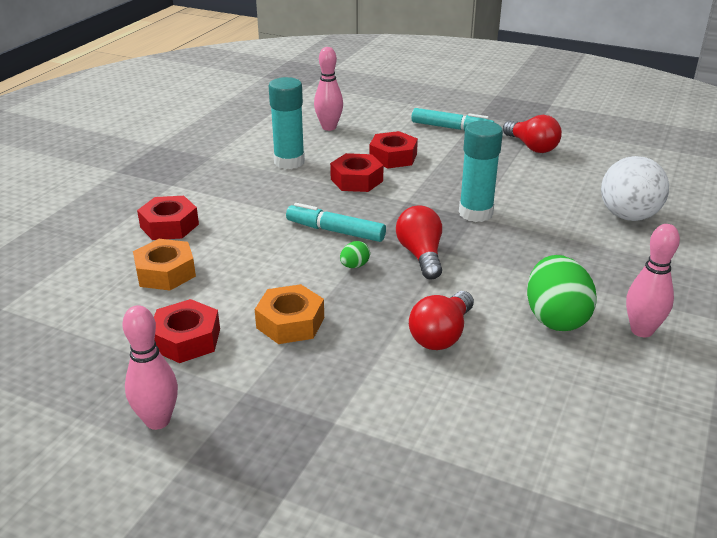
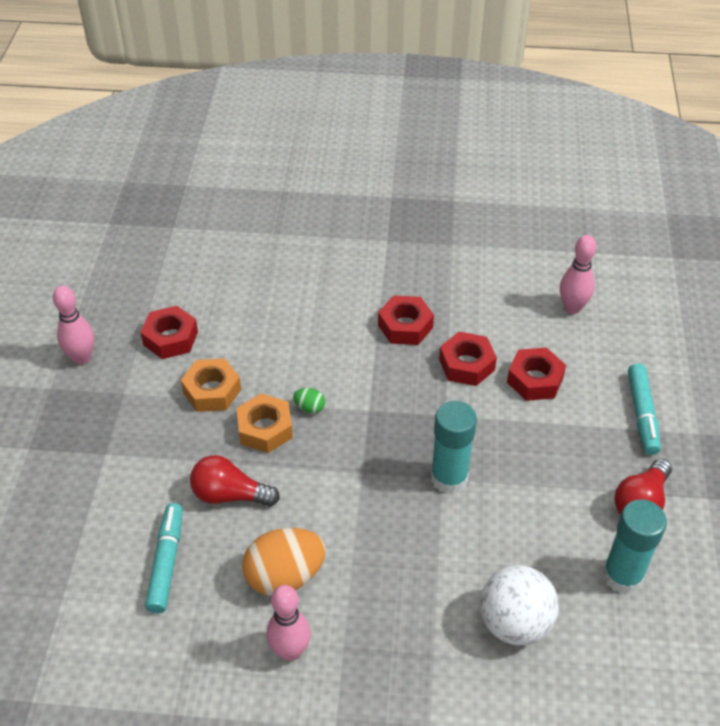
camera: 70 degrees right, 15 degrees up
(165, 272) = (250, 292): orange nut -> orange nut (265, 429)
(169, 225) = (318, 266): red nut -> red nut (405, 326)
(289, 162) = (475, 302): turquoise glue stick -> turquoise glue stick (622, 576)
(335, 231) = (361, 377): turquoise marker -> turquoise marker (166, 562)
(421, 255) = (348, 451): red light bulb -> none
(555, 318) = (285, 576): green egg -> orange egg

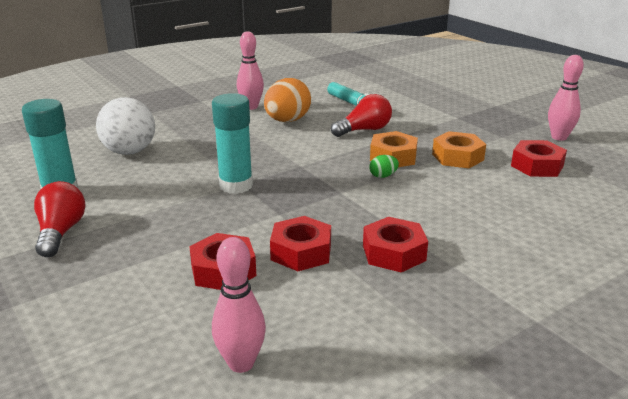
camera: 140 degrees right, 20 degrees down
(642, 414) = (86, 293): turquoise marker -> none

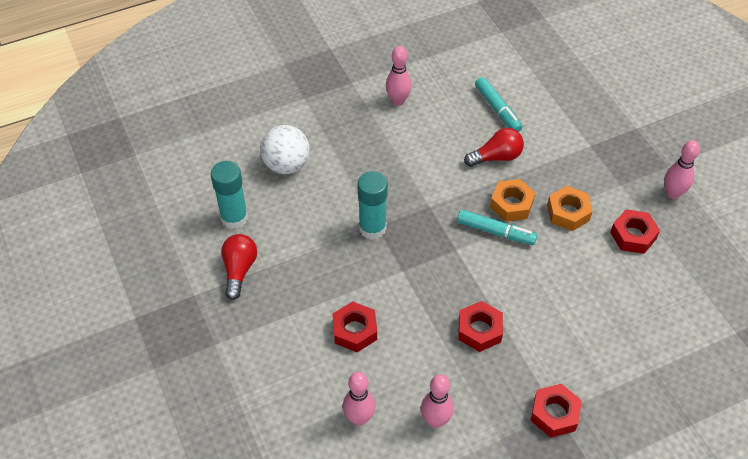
camera: 10 degrees right, 25 degrees up
(287, 121) = (428, 131): orange egg -> none
(301, 252) = (412, 319): red nut -> red nut (554, 414)
(362, 351) = (435, 420): none -> pink bowling pin
(383, 176) = (495, 232): green egg -> turquoise marker

